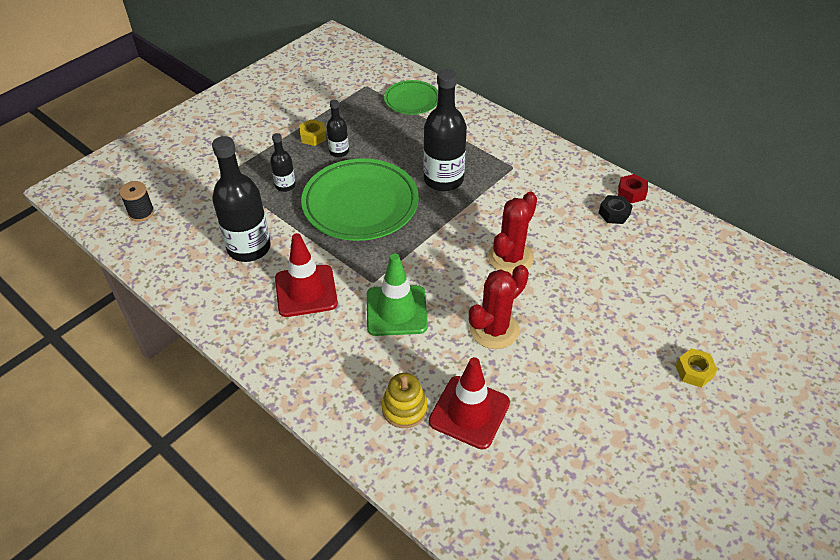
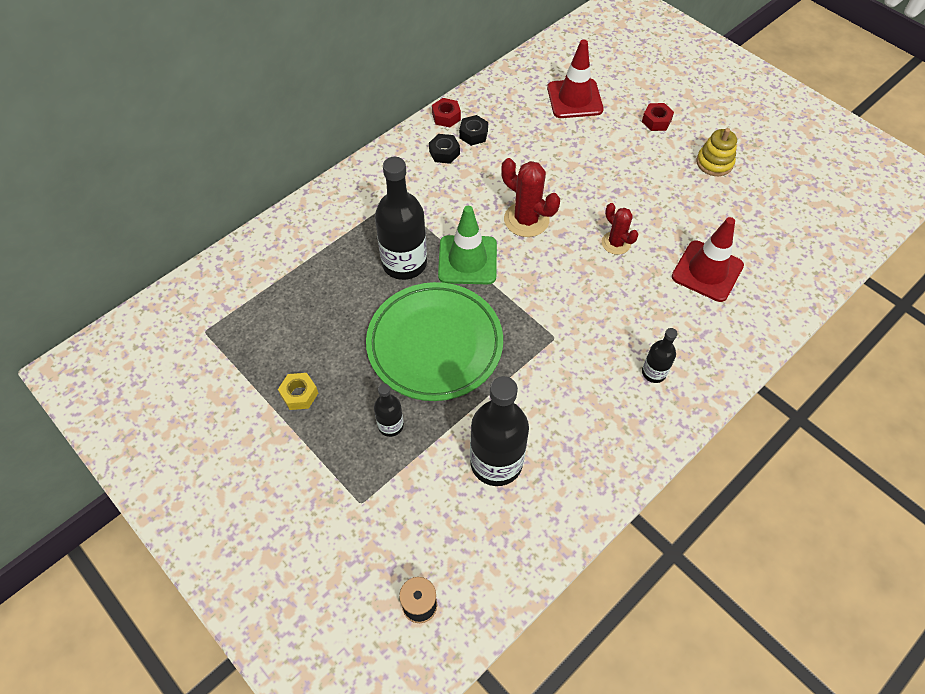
camera: 85 degrees left, 10 degrees up
(306, 291) = (565, 400): red traffic cone -> red traffic cone (574, 99)
(339, 152) = (336, 365): black bottle -> black bottle (654, 372)
(396, 311) = (593, 318): green traffic cone -> green traffic cone (467, 260)
(404, 408) = (707, 319): yellow stacking toy -> yellow stacking toy (714, 163)
(412, 100) = (251, 282): green plate -> none
(494, 329) = (616, 243): red cactus -> red cactus, size x0.63
(582, 195) = (444, 153): none -> black nut
(694, 371) = (656, 121): yellow nut -> red nut

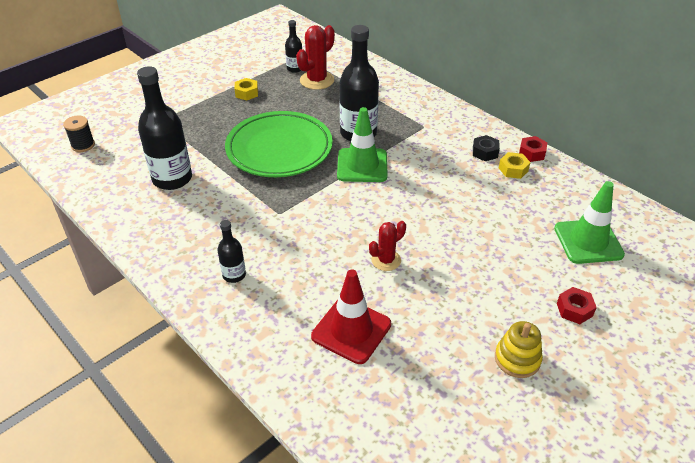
camera: 90 degrees right, 15 degrees down
(390, 425) = (214, 130): black bottle -> black bottle (295, 68)
(473, 134) = (513, 169): black nut -> yellow nut
(526, 220) = (410, 200): red cactus -> red cactus (317, 80)
(574, 99) = (588, 241): red traffic cone -> green traffic cone

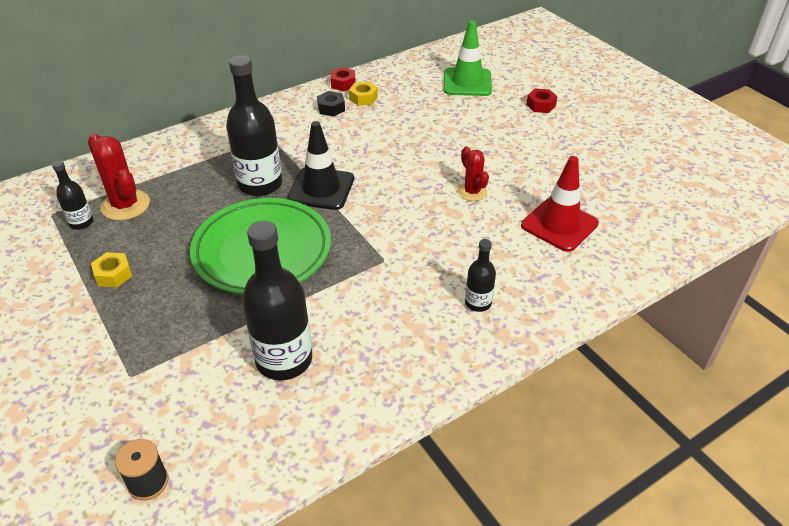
camera: 80 degrees left, 0 degrees up
(362, 165) = (321, 189): green traffic cone -> black traffic cone
(517, 359) = (590, 141): yellow stacking toy -> none

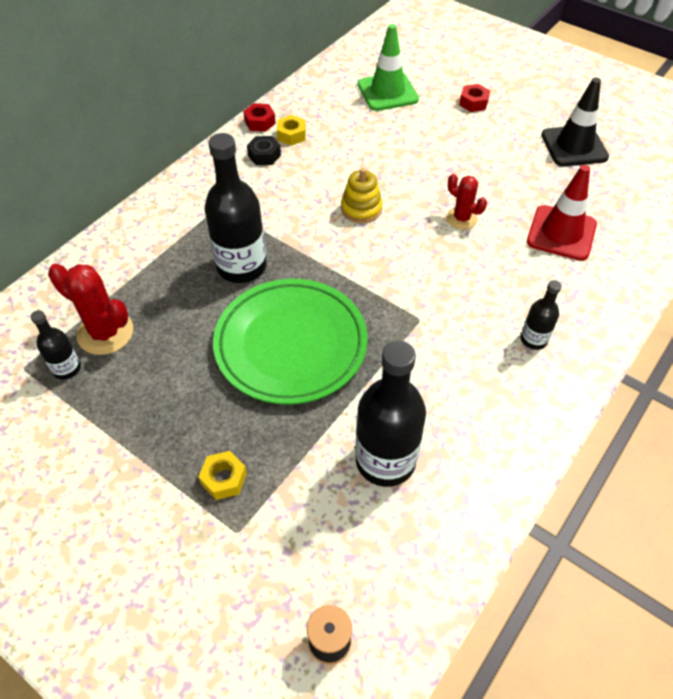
camera: 20 degrees left, 10 degrees up
(113, 274) = (145, 421): yellow nut -> yellow nut (224, 479)
(321, 189) = (309, 255): black traffic cone -> black traffic cone (574, 146)
(387, 165) = (361, 209): none -> yellow stacking toy

